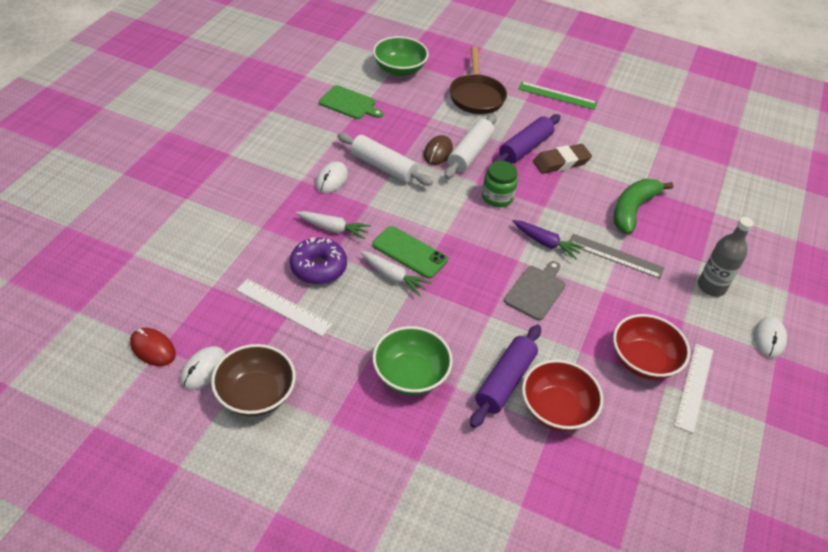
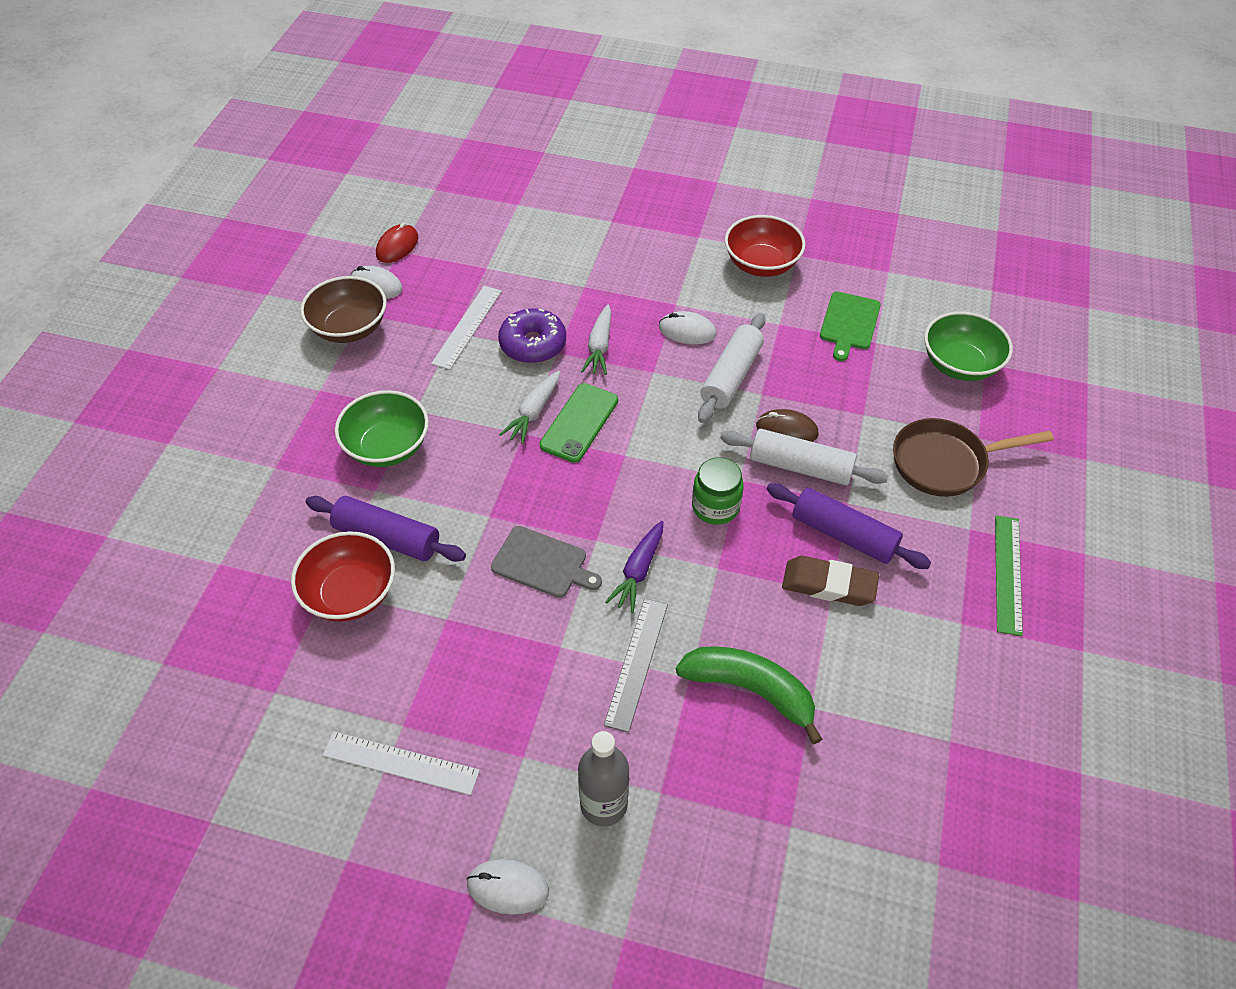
camera: 85 degrees right, 5 degrees up
(561, 162) = (829, 585): brown eraser -> brown eraser turned 45 degrees counterclockwise
(643, 360) = (439, 696): red bowl -> red bowl (761, 264)

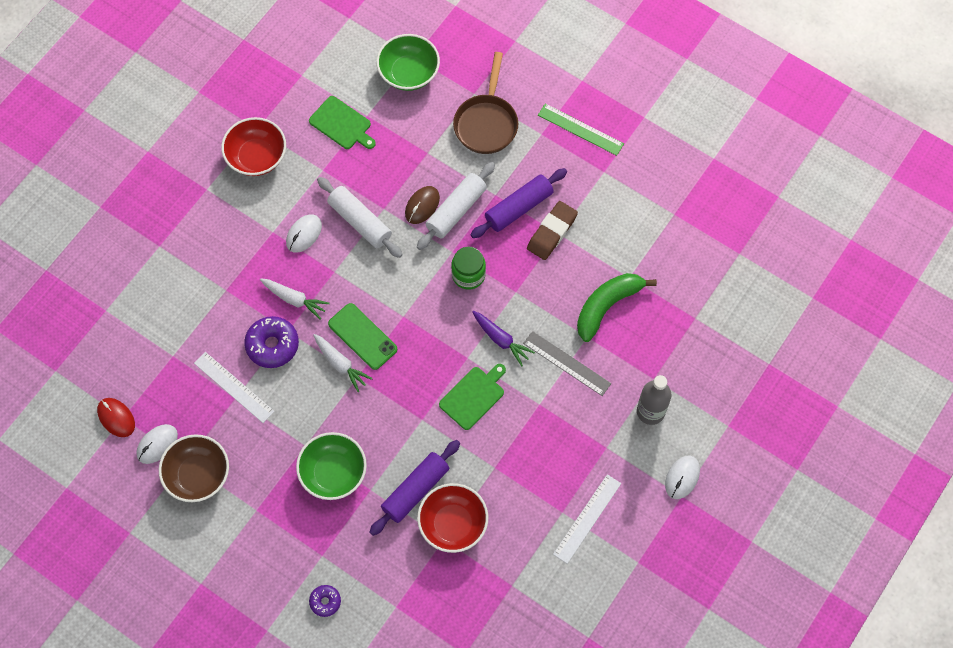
camera: 70 degrees left, 15 degrees up
(214, 488) = (325, 602): none -> purple donut
(542, 563) = (473, 396): grey cutting board -> green cutting board

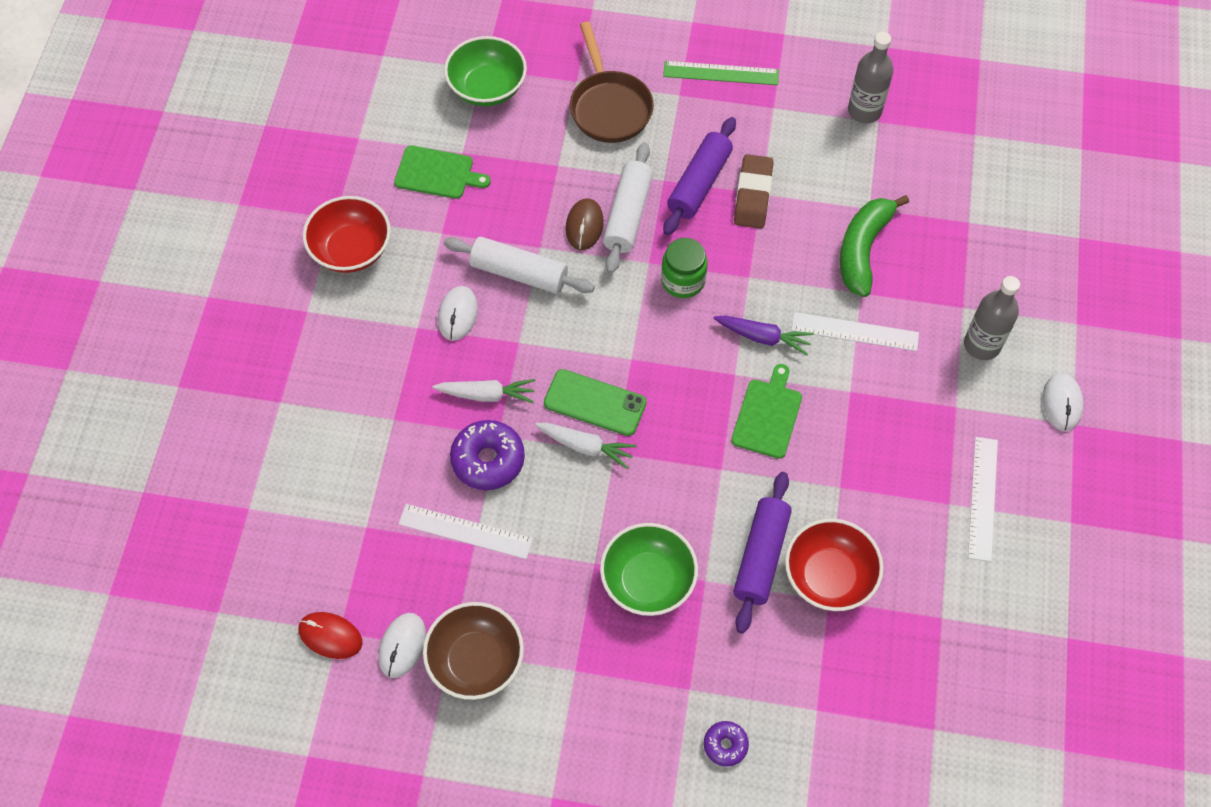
camera: 25 degrees left, 5 degrees down
(567, 363) = (855, 331): grey ruler -> white ruler
(668, 202) = (864, 111): none -> grey bottle

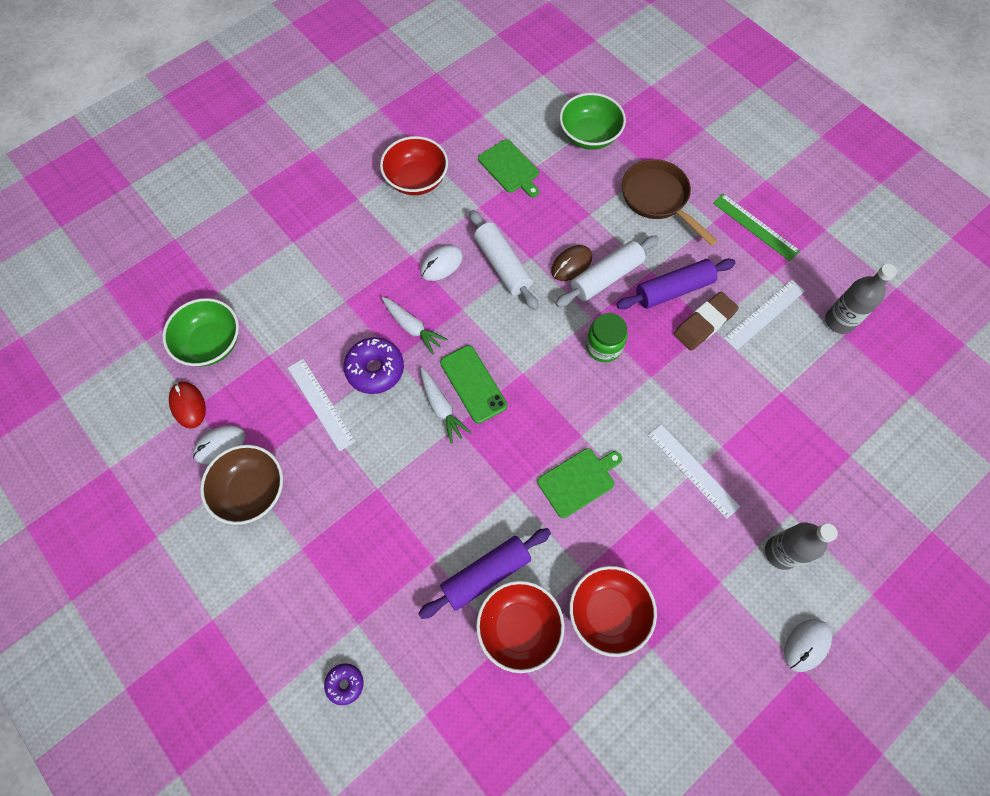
camera: 40 degrees right, 5 degrees up
(609, 107) = (658, 199): brown pan -> brown pan turned 120 degrees clockwise
(648, 580) = (399, 528): green bowl -> green bowl (211, 343)
(763, 337) = (623, 425): purple carrot -> none
(863, 249) = (750, 417): green banana -> none
(890, 504) = (608, 613): none -> red bowl
(983, 498) = (681, 666): white ruler -> white ruler (764, 314)

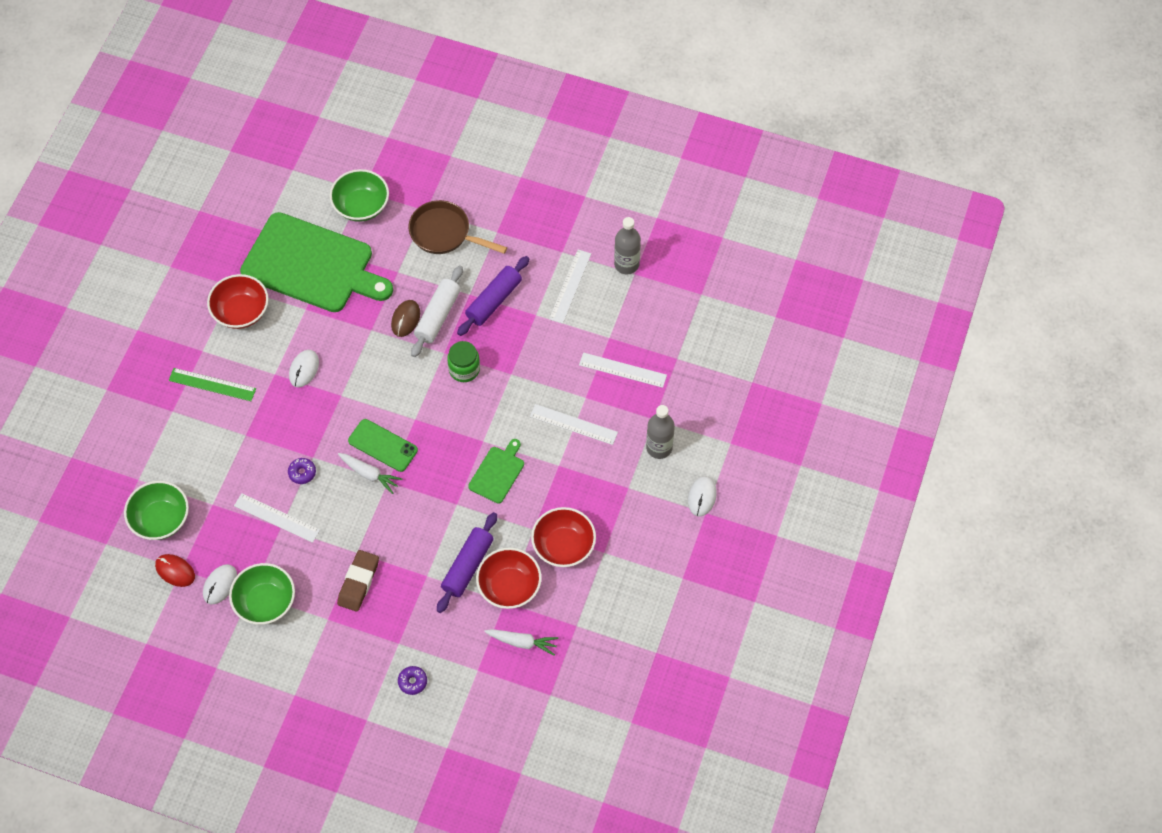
camera: 30 degrees left, 5 degrees down
(251, 491) = (265, 602): brown bowl -> green bowl
(375, 369) = (302, 473): purple donut -> purple donut, size x0.55
(412, 327) = (311, 428): white carrot -> white carrot (522, 642)
(502, 265) = (352, 346): white rolling pin -> none
(510, 168) = (312, 265): green cutting board -> green cutting board, size x2.26
(704, 323) = (529, 315): brown eraser -> brown eraser (358, 582)
(755, 227) = (531, 220): green ruler -> green ruler (212, 384)
(780, 436) = (622, 370): none -> white ruler

